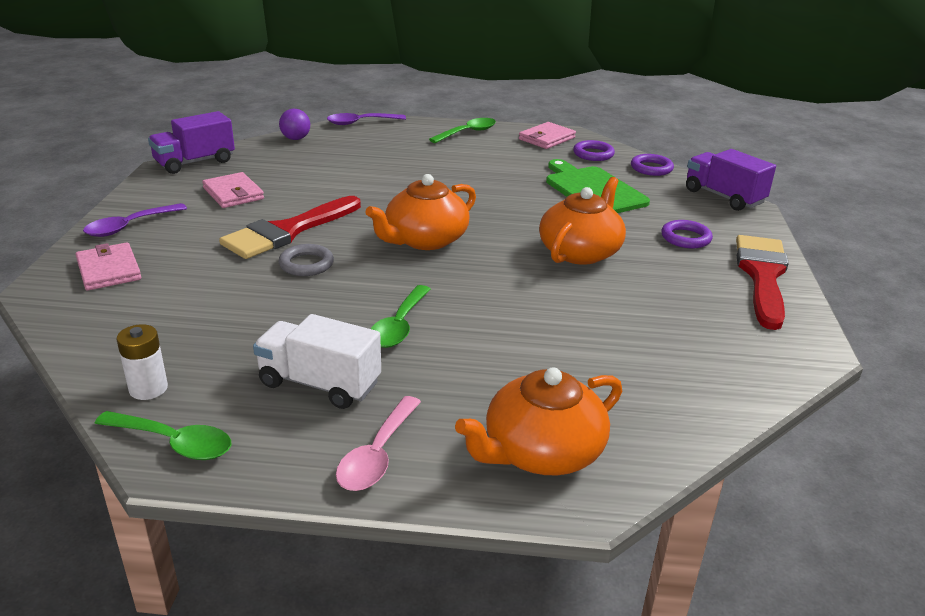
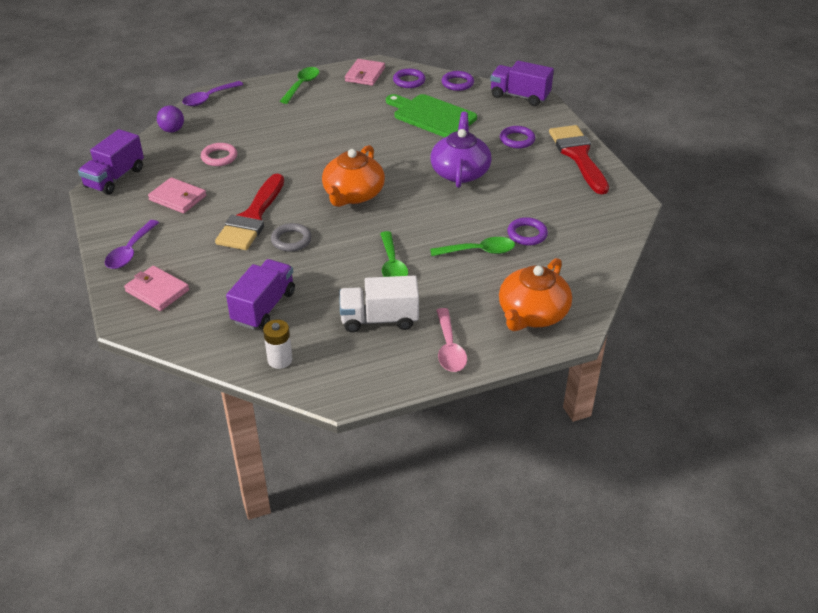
camera: 25 degrees left, 10 degrees up
(174, 443) = (331, 384): green spoon -> green spoon (479, 251)
(198, 323) = (264, 307): none -> purple truck
(316, 170) = (219, 157): none -> pink ring
(580, 251) = (460, 172): orange teapot -> purple teapot
(616, 345) = (527, 234): none -> purple ring

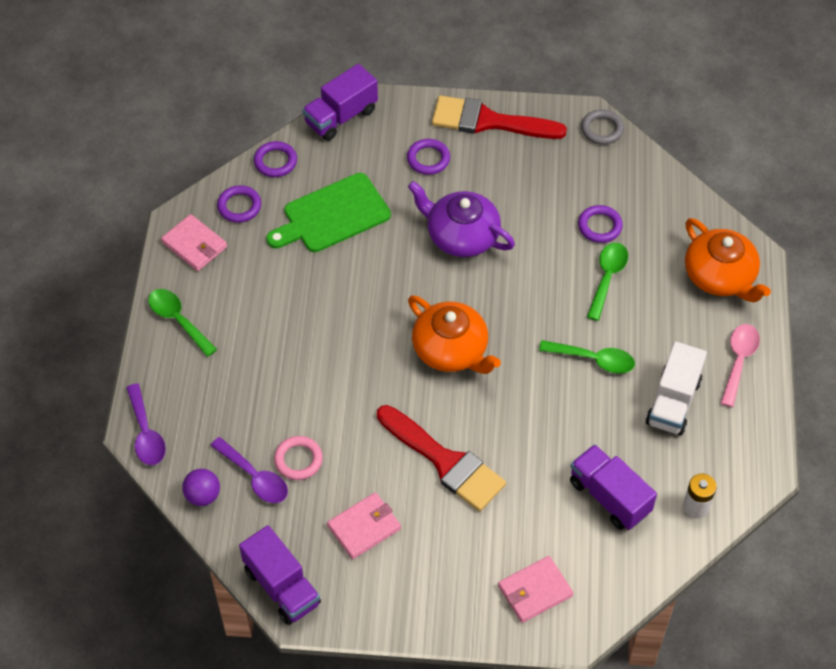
camera: 65 degrees left, 15 degrees up
(130, 251) = (448, 602): purple spoon -> purple spoon (255, 477)
(291, 240) = (506, 436): grey ring -> grey ring (602, 129)
(449, 348) = (738, 361): pink spoon -> pink spoon turned 90 degrees counterclockwise

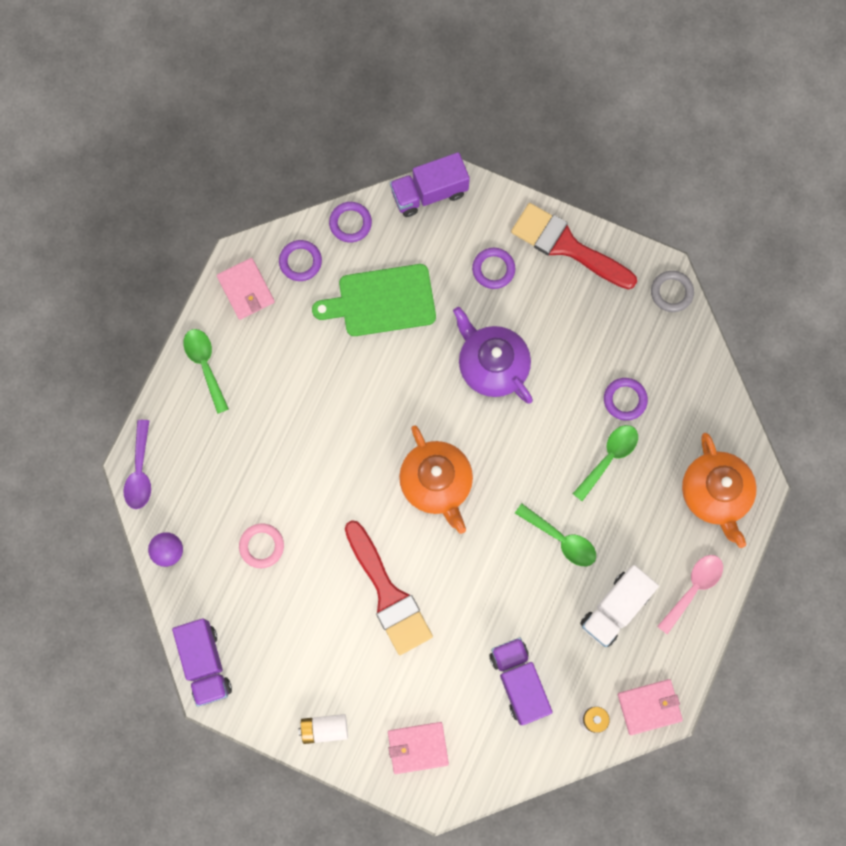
camera: 20 degrees right, 20 degrees up
(255, 477) = (218, 549): purple spoon -> none
(364, 527) = (295, 633): pink wallet -> pink wallet (649, 707)
(431, 606) = (324, 729): none -> white battery

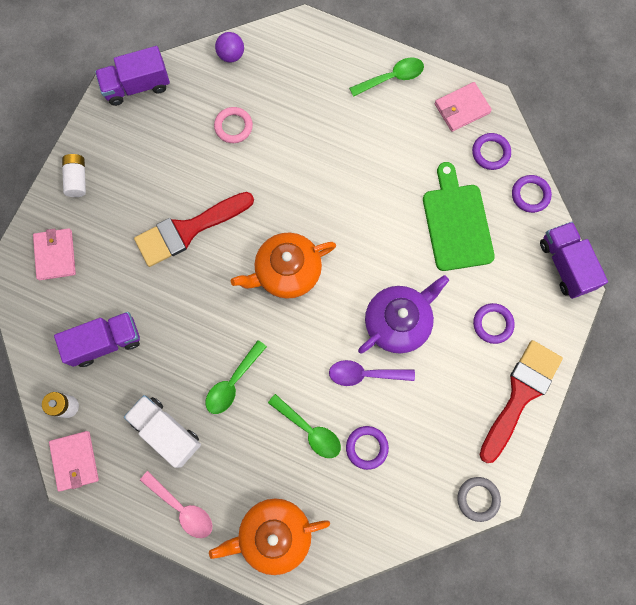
camera: 90 degrees right, 0 degrees up
(140, 472) = (298, 31): purple spoon -> purple spoon (364, 374)

